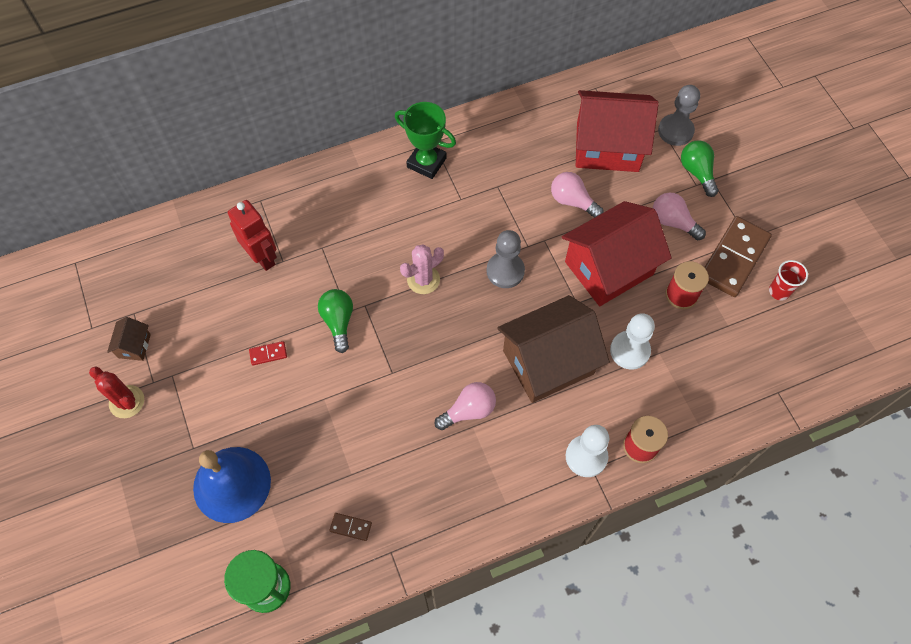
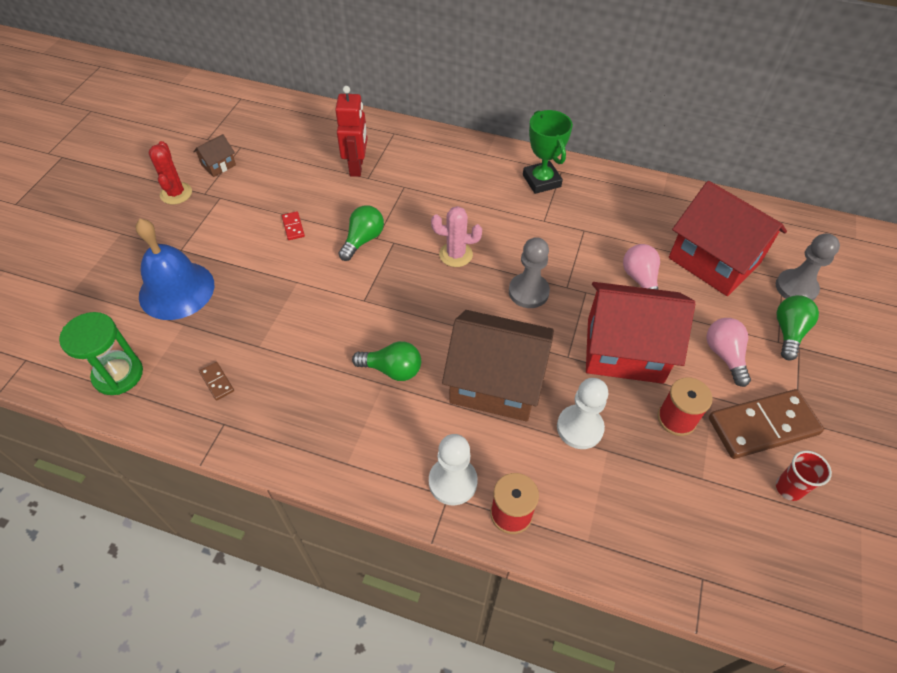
camera: 40 degrees right, 10 degrees down
(268, 354) = (293, 227): red domino -> red domino turned 45 degrees clockwise
(468, 410) = (392, 369): pink light bulb -> green light bulb

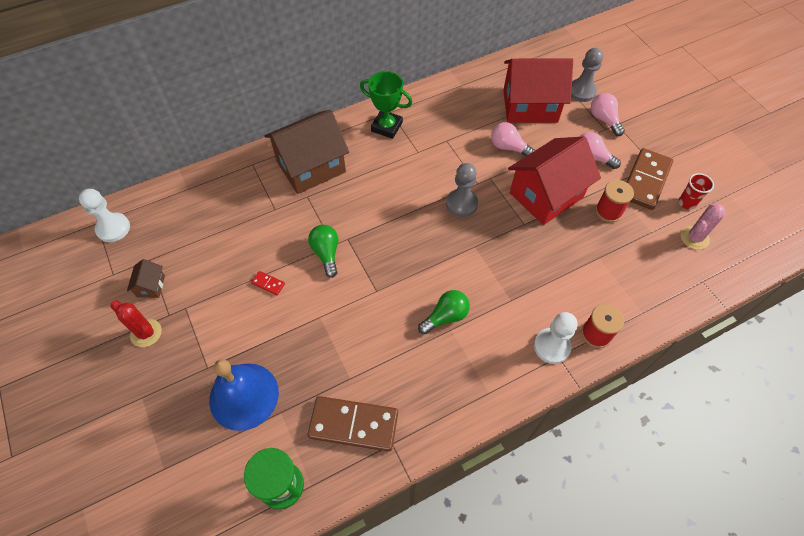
camera: 45 degrees left, 5 degrees up
(217, 382) = (353, 424): brown domino -> brown domino, size x2.41
(357, 167) = (258, 207): red robot -> none
(456, 254) = (394, 215): pink cactus -> pink cactus (694, 238)
(495, 383) = (507, 272): brown house -> brown house (311, 167)
(579, 428) = (574, 258): white pawn -> white pawn (113, 228)
(788, 332) = (604, 120): green light bulb -> pink light bulb

